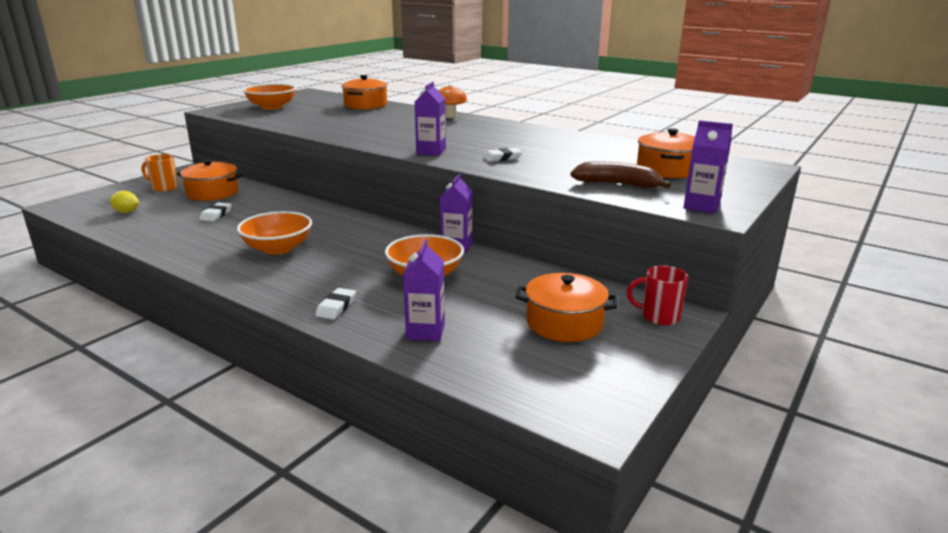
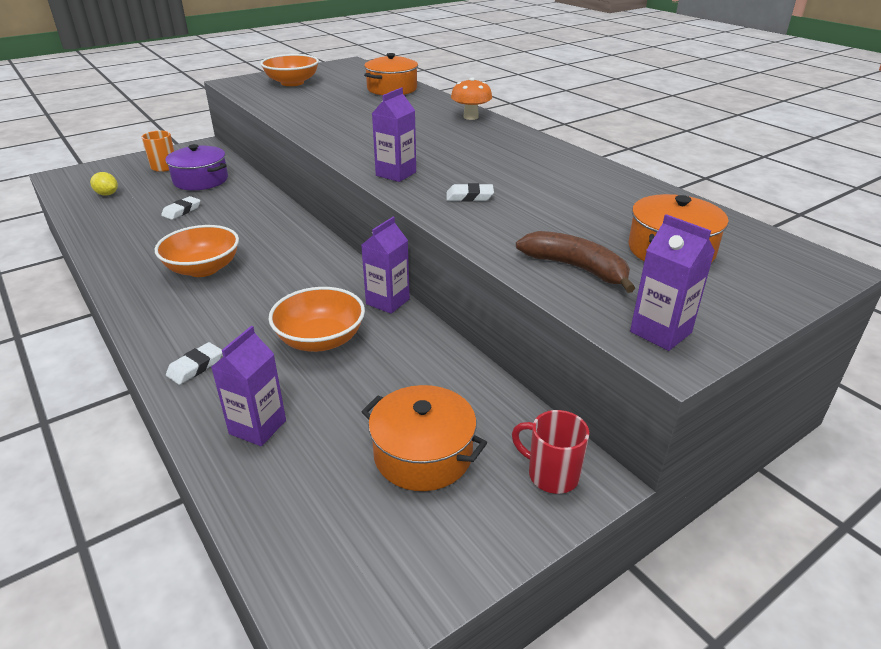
camera: 20 degrees right, 10 degrees up
(212, 193) = (201, 180): orange pot -> purple pot

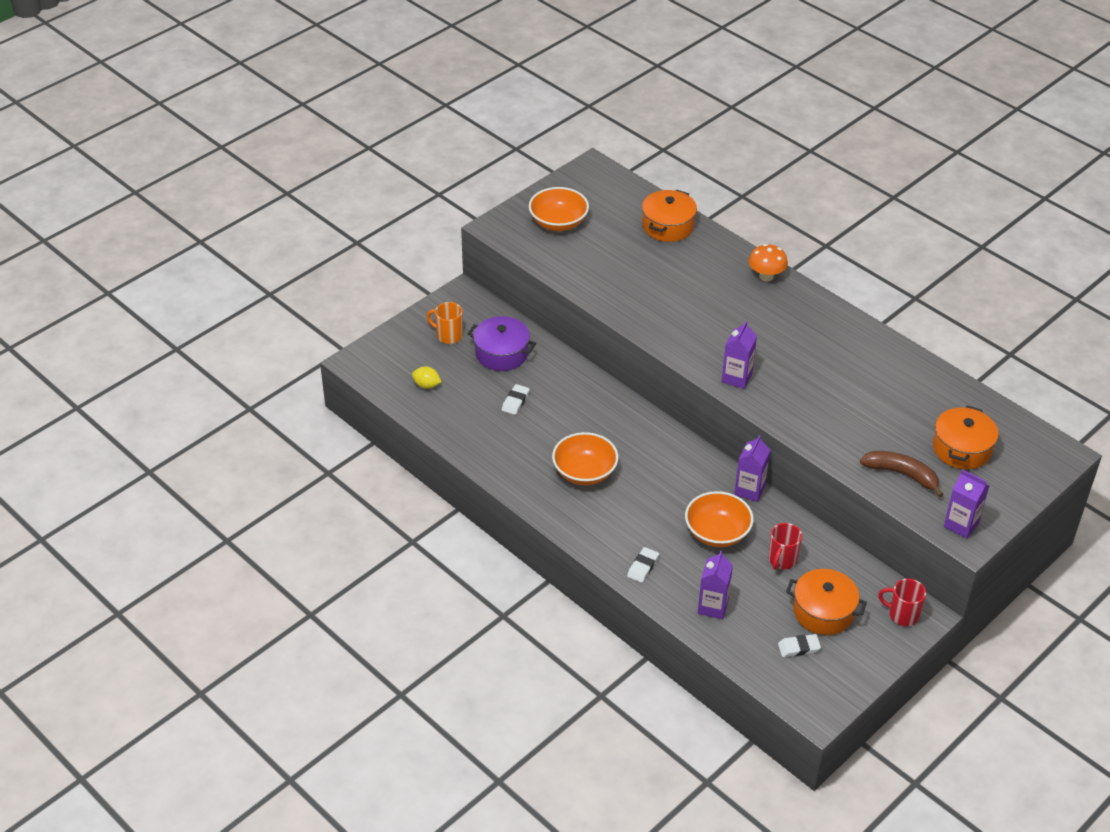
camera: 10 degrees left, 10 degrees up
(391, 379) = (782, 560): none -> red mug
(469, 196) = (806, 402): white eraser -> white eraser (799, 648)

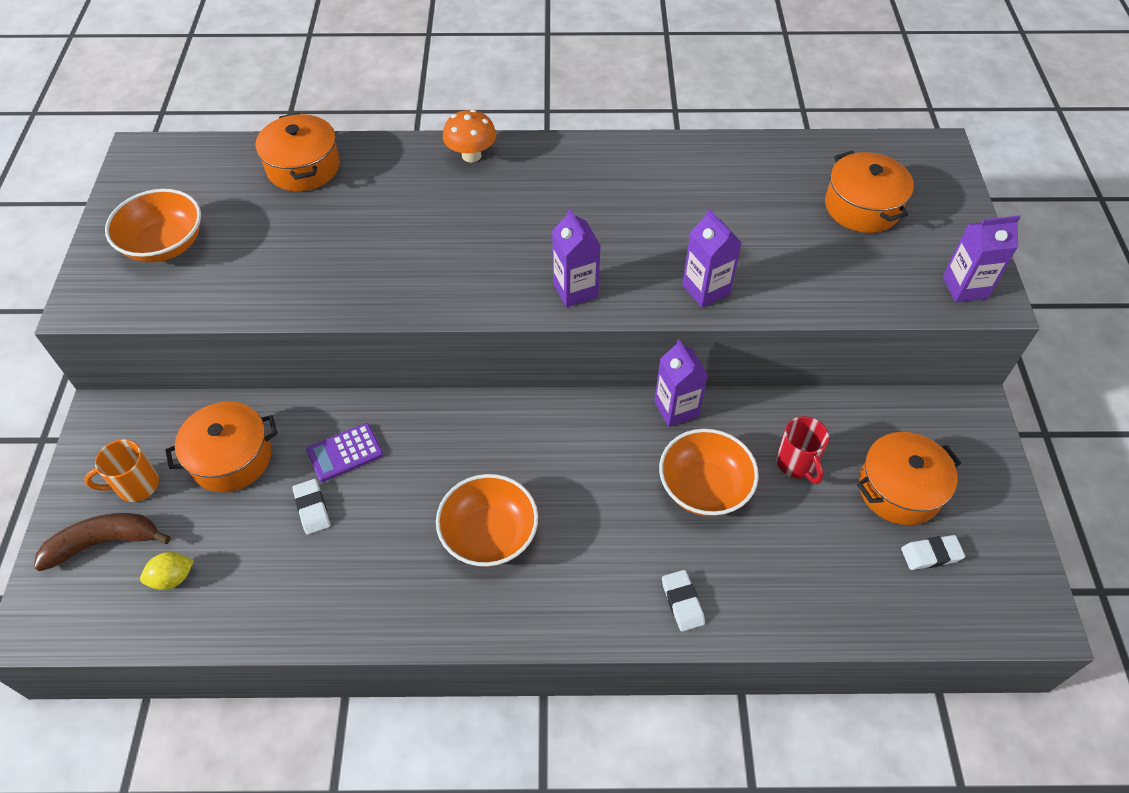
camera: 45 degrees left, 10 degrees up
(502, 353) = (231, 458): purple pot -> orange pot
(556, 389) = (345, 452): none -> purple calculator
(713, 607) = (803, 584): purple carton -> purple carton (706, 289)
(799, 648) = (931, 554): white eraser -> white eraser turned 45 degrees clockwise
(902, 474) = (852, 275): brown banana -> brown banana (104, 543)
(902, 615) = (960, 427): red mug -> none

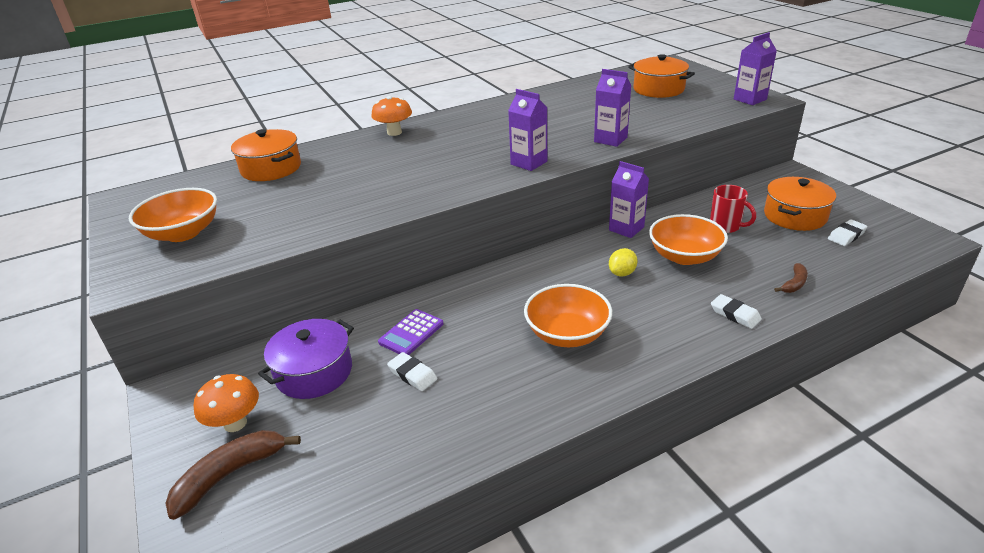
camera: 25 degrees left, 20 degrees down
(136, 485) = (235, 423): orange mug -> orange mushroom
(172, 578) = (320, 470): yellow lemon -> yellow lemon (622, 273)
(231, 458) = (314, 372): orange pot -> purple pot
(790, 594) = (794, 284): none -> brown banana

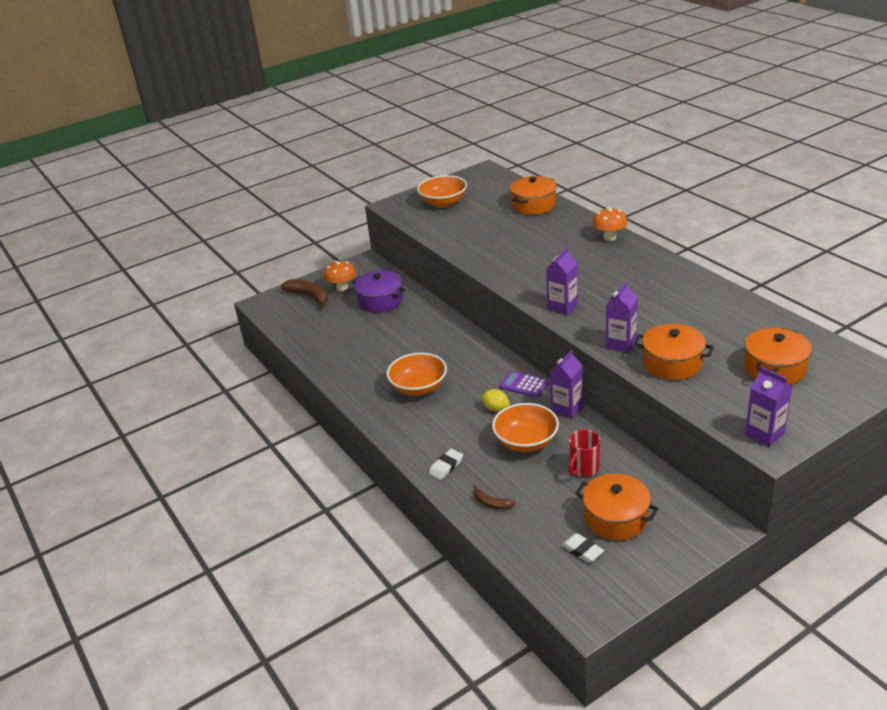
camera: 85 degrees right, 0 degrees up
(411, 333) = (417, 326): purple calculator -> purple calculator (523, 385)
(412, 374) = (378, 334): white eraser -> none
(647, 121) = (672, 363): none -> orange pot

